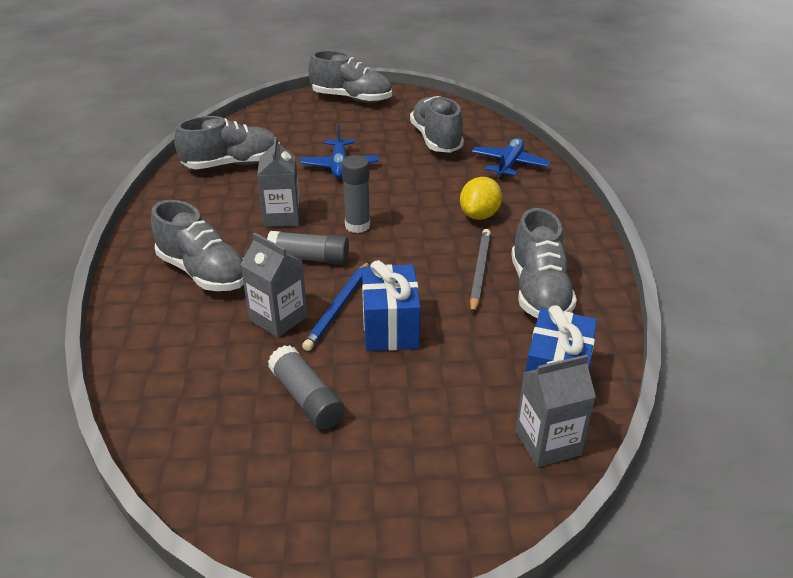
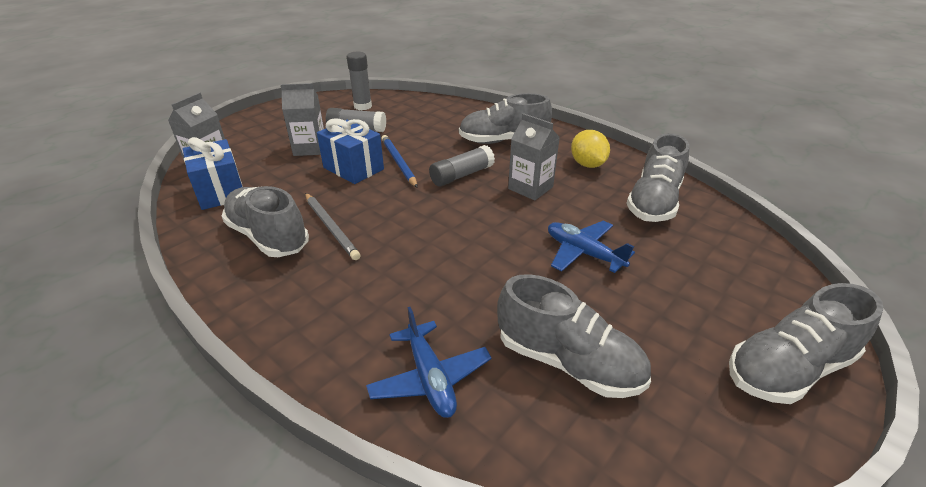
camera: 135 degrees right, 0 degrees up
(278, 318) = (423, 144): grey carton -> grey carton (310, 148)
(357, 226) = (470, 210): grey glue stick -> grey glue stick (363, 106)
(479, 215) = (385, 278): yellow lemon -> yellow lemon (587, 164)

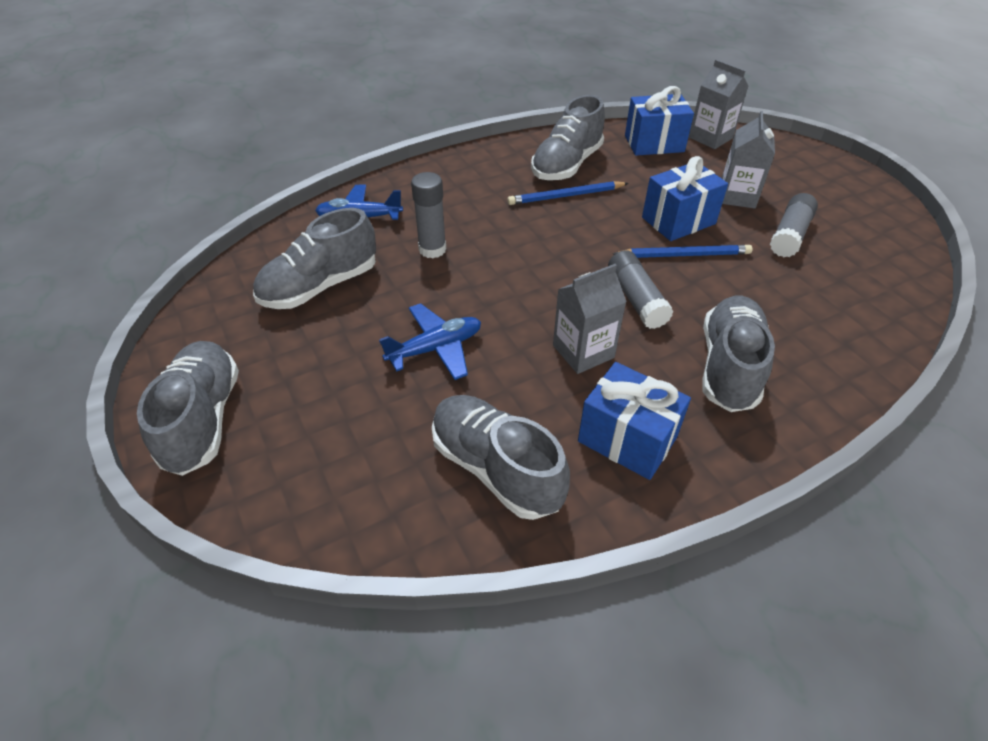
camera: 110 degrees right, 10 degrees up
(268, 237) = (566, 165): grey shoe -> grey shoe turned 150 degrees clockwise
(331, 227) = (565, 196): grey pencil -> blue pencil
(363, 106) = (871, 249): grey glue stick -> grey glue stick (432, 249)
(587, 164) = (627, 439): yellow lemon -> blue gift

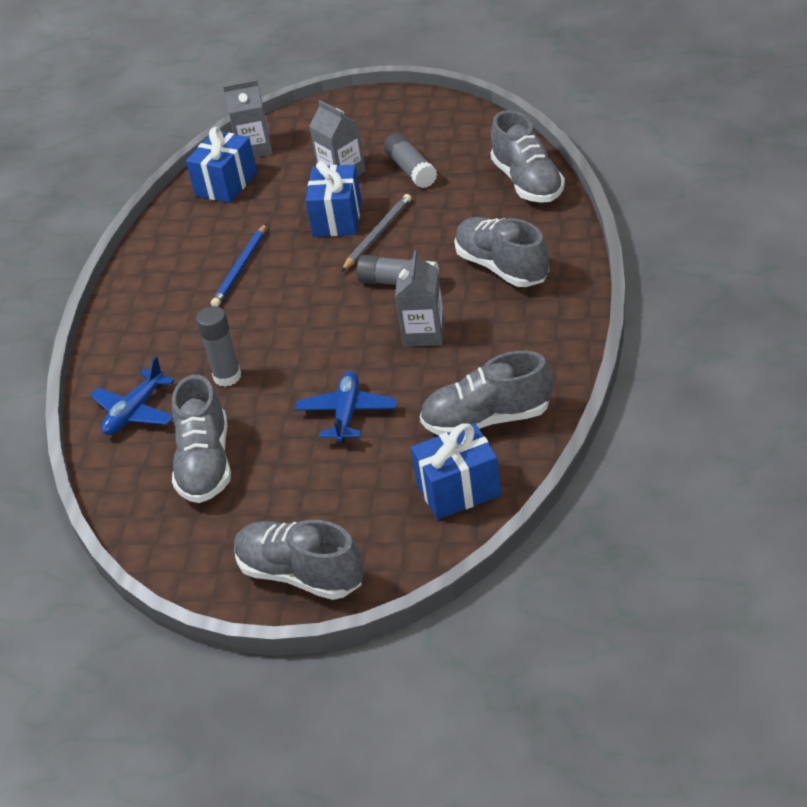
camera: 50 degrees left, 5 degrees down
(566, 165) = (198, 249): grey shoe -> grey shoe (527, 182)
(627, 439) = (518, 345): blue gift -> blue gift (459, 490)
(684, 255) = (377, 234): blue pencil -> grey pencil

